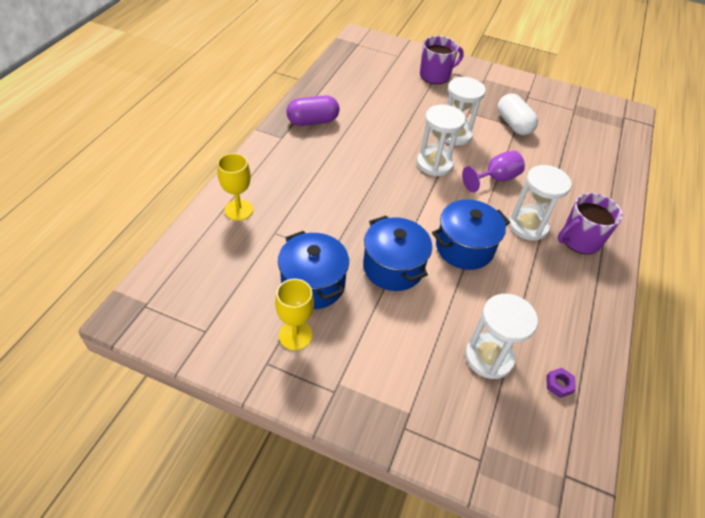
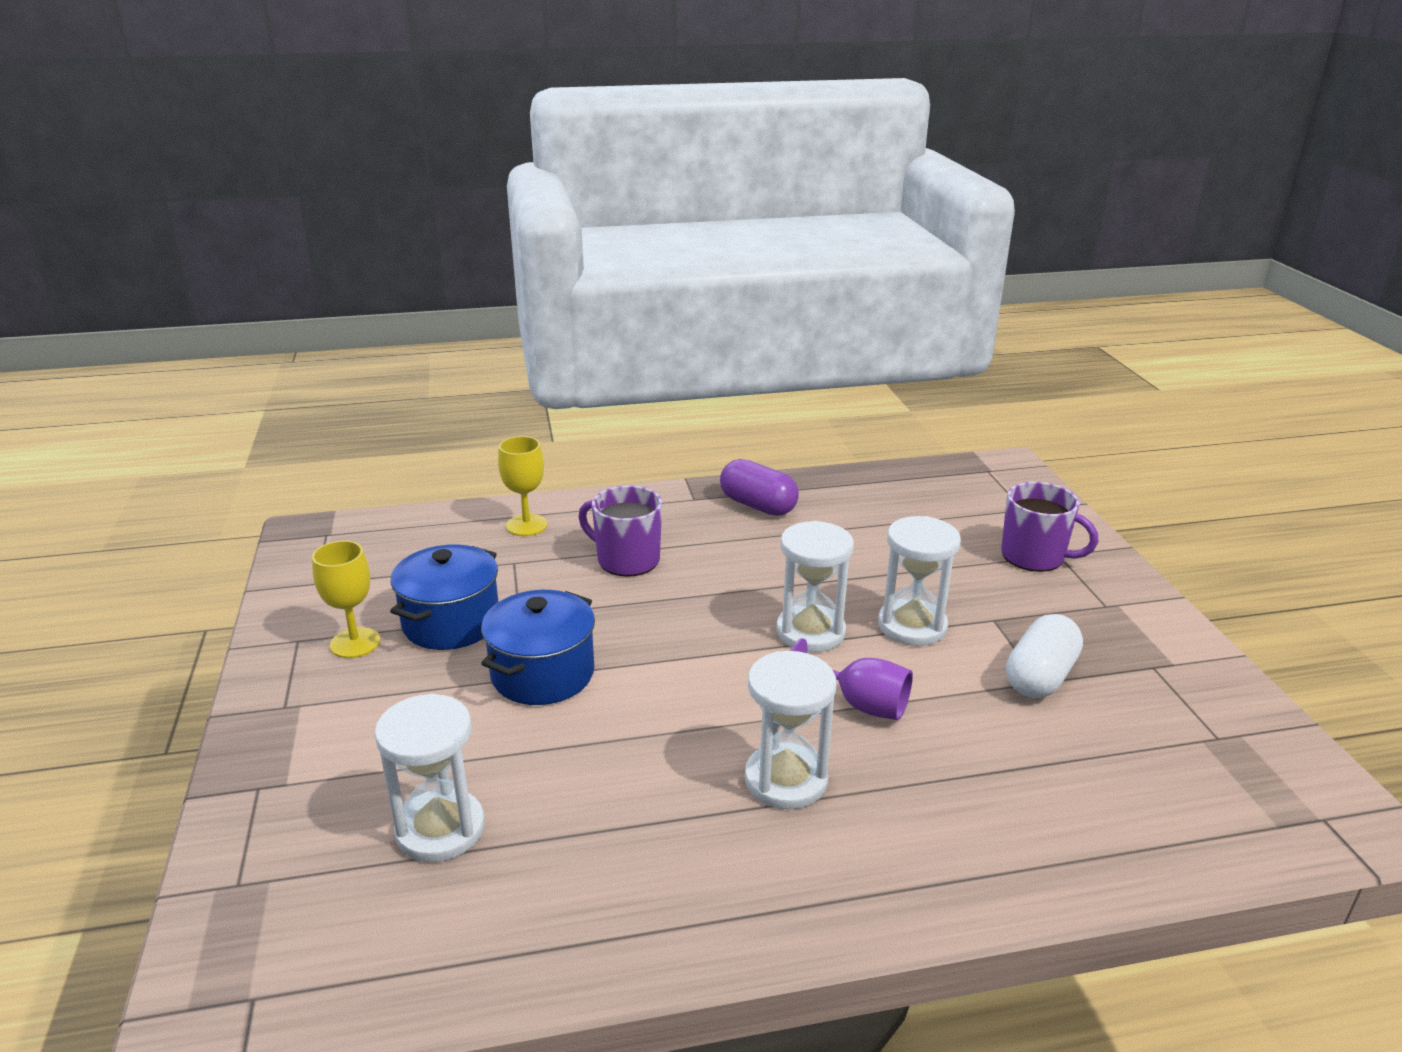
camera: 60 degrees right, 20 degrees down
(464, 248) = (653, 726): blue pot -> none
(559, 384) = (439, 933): purple nut -> none
(579, 240) = (825, 859): purple mug -> purple mug (627, 560)

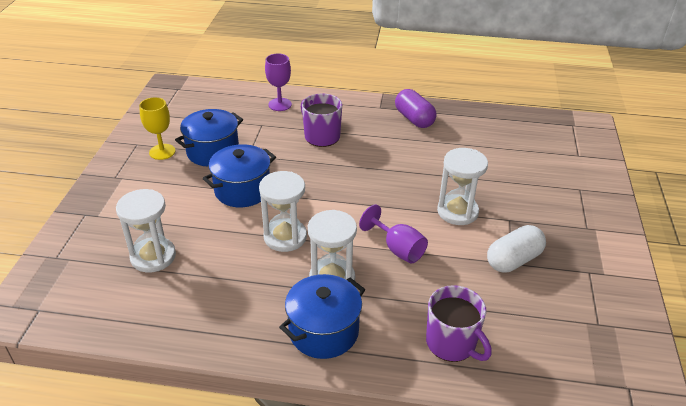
camera: 20 degrees right, 10 degrees up
(526, 525) = (280, 104): yellow goblet -> purple goblet
(810, 632) = (397, 201): white hourglass -> white hourglass (285, 237)
(827, 871) = (323, 331): none -> blue pot
(1034, 556) = (562, 187): purple mug -> purple mug (452, 343)

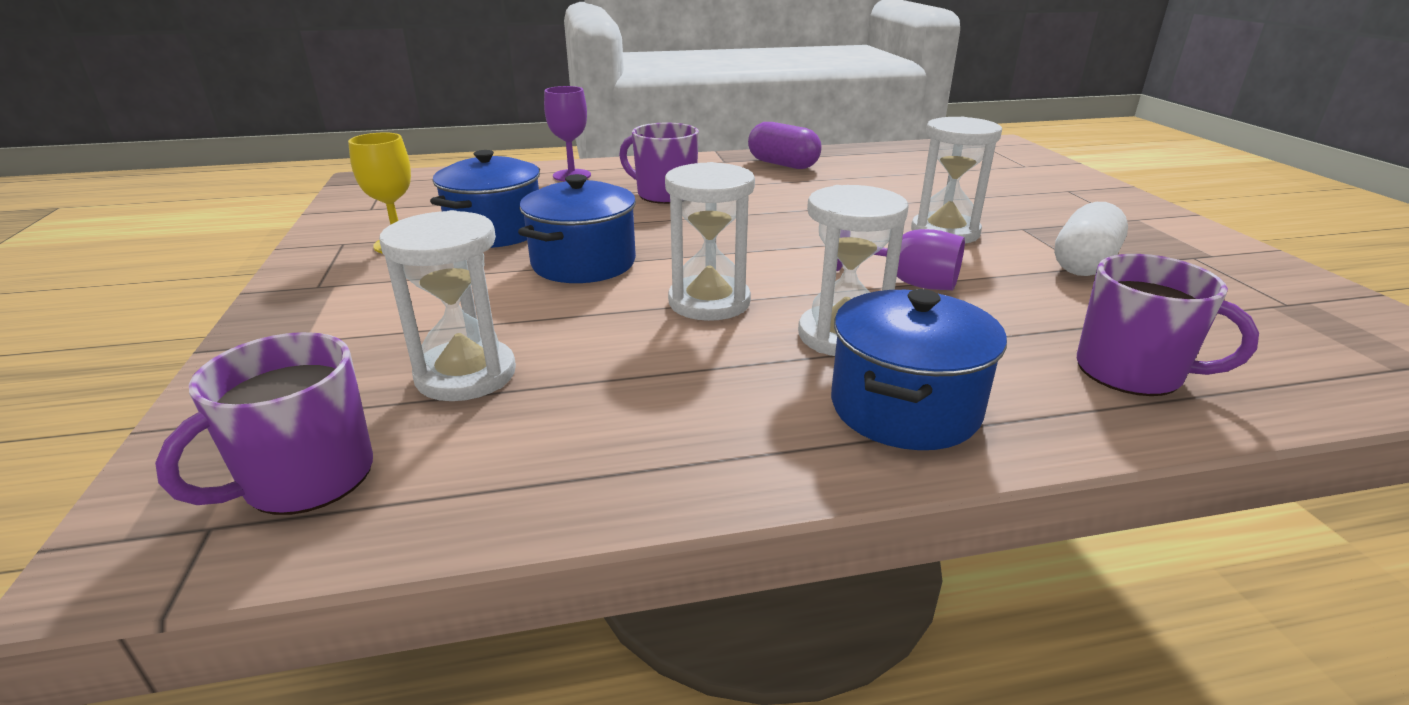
camera: 20 degrees left, 10 degrees down
(75, 297) = (306, 478): none -> purple mug

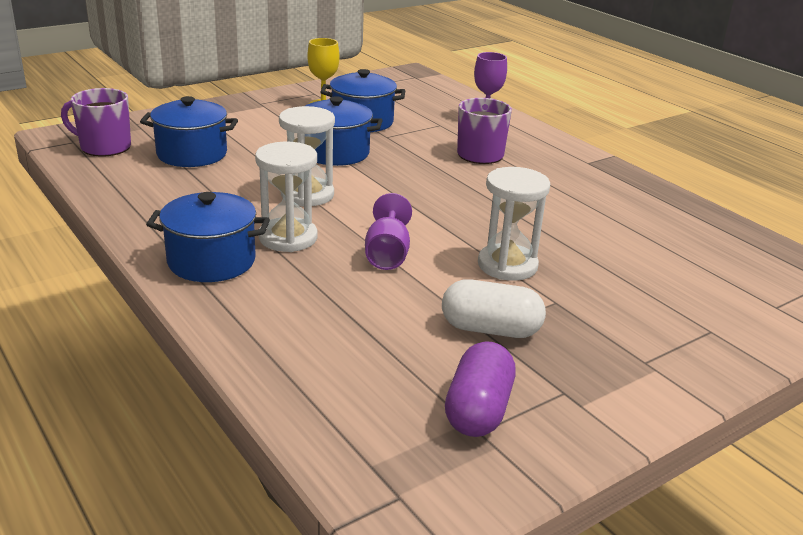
camera: 65 degrees right, 0 degrees up
(466, 374) = (192, 154): white hourglass -> blue pot
(783, 164) = (609, 185): purple capsule -> purple capsule (478, 410)
(1131, 372) = (295, 337): purple mug -> none

